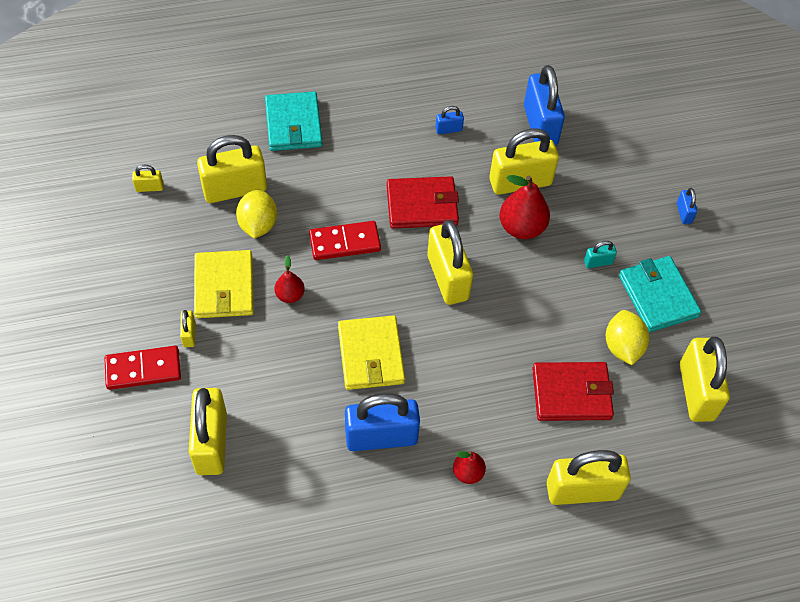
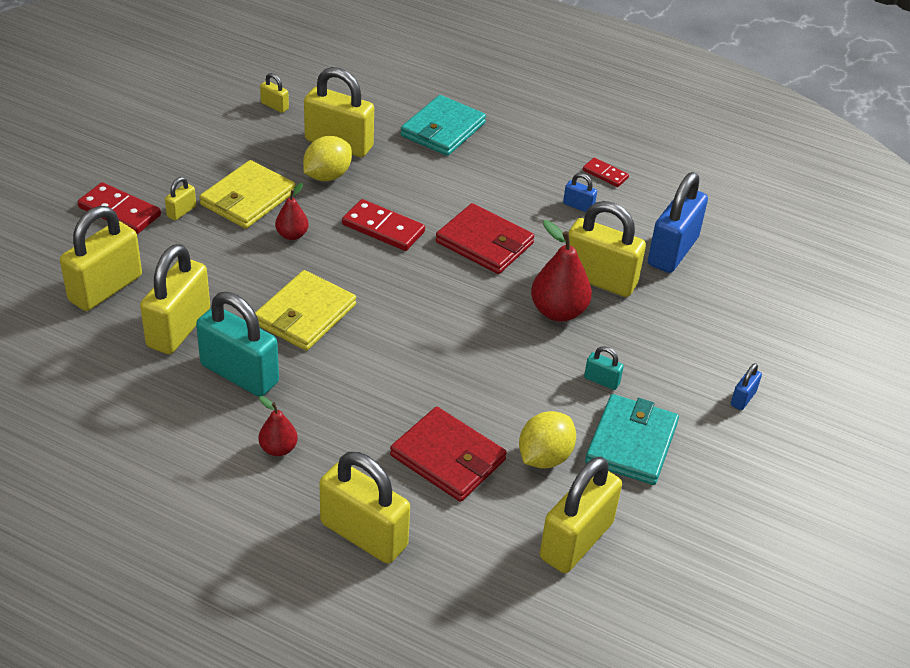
camera: 40 degrees right, 15 degrees down
(381, 437) = (239, 374): blue padlock -> turquoise padlock
(438, 89) = (605, 174): none -> red domino
(447, 277) = (441, 304): yellow padlock -> yellow padlock (178, 328)

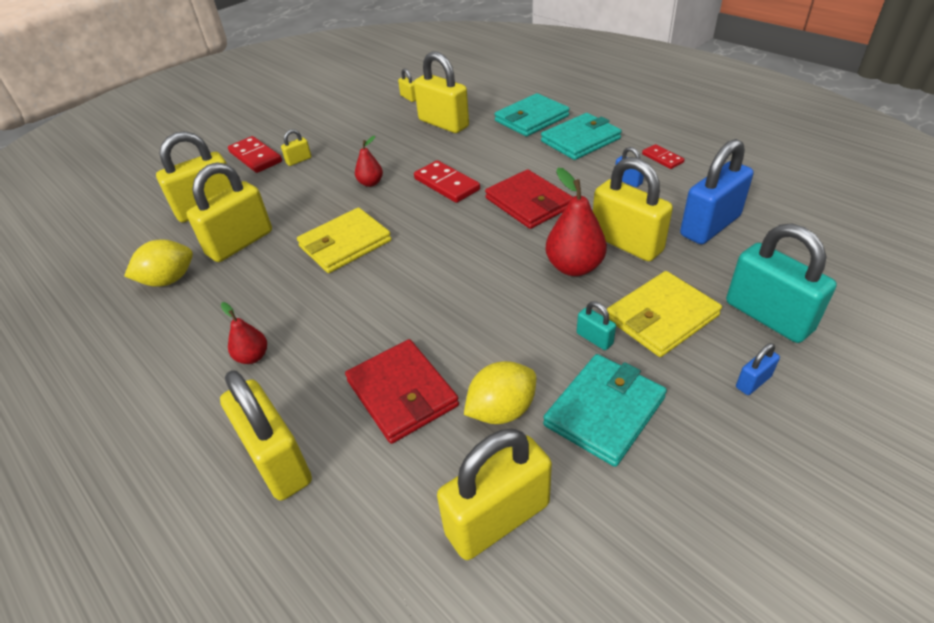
camera: 25 degrees right, 0 degrees up
(239, 374) = (262, 285): turquoise padlock -> turquoise padlock (768, 316)
(248, 198) = (352, 155): yellow wallet -> yellow wallet (661, 317)
(327, 176) = (422, 144): yellow lemon -> yellow lemon (169, 280)
(510, 156) = (580, 140): none -> turquoise wallet

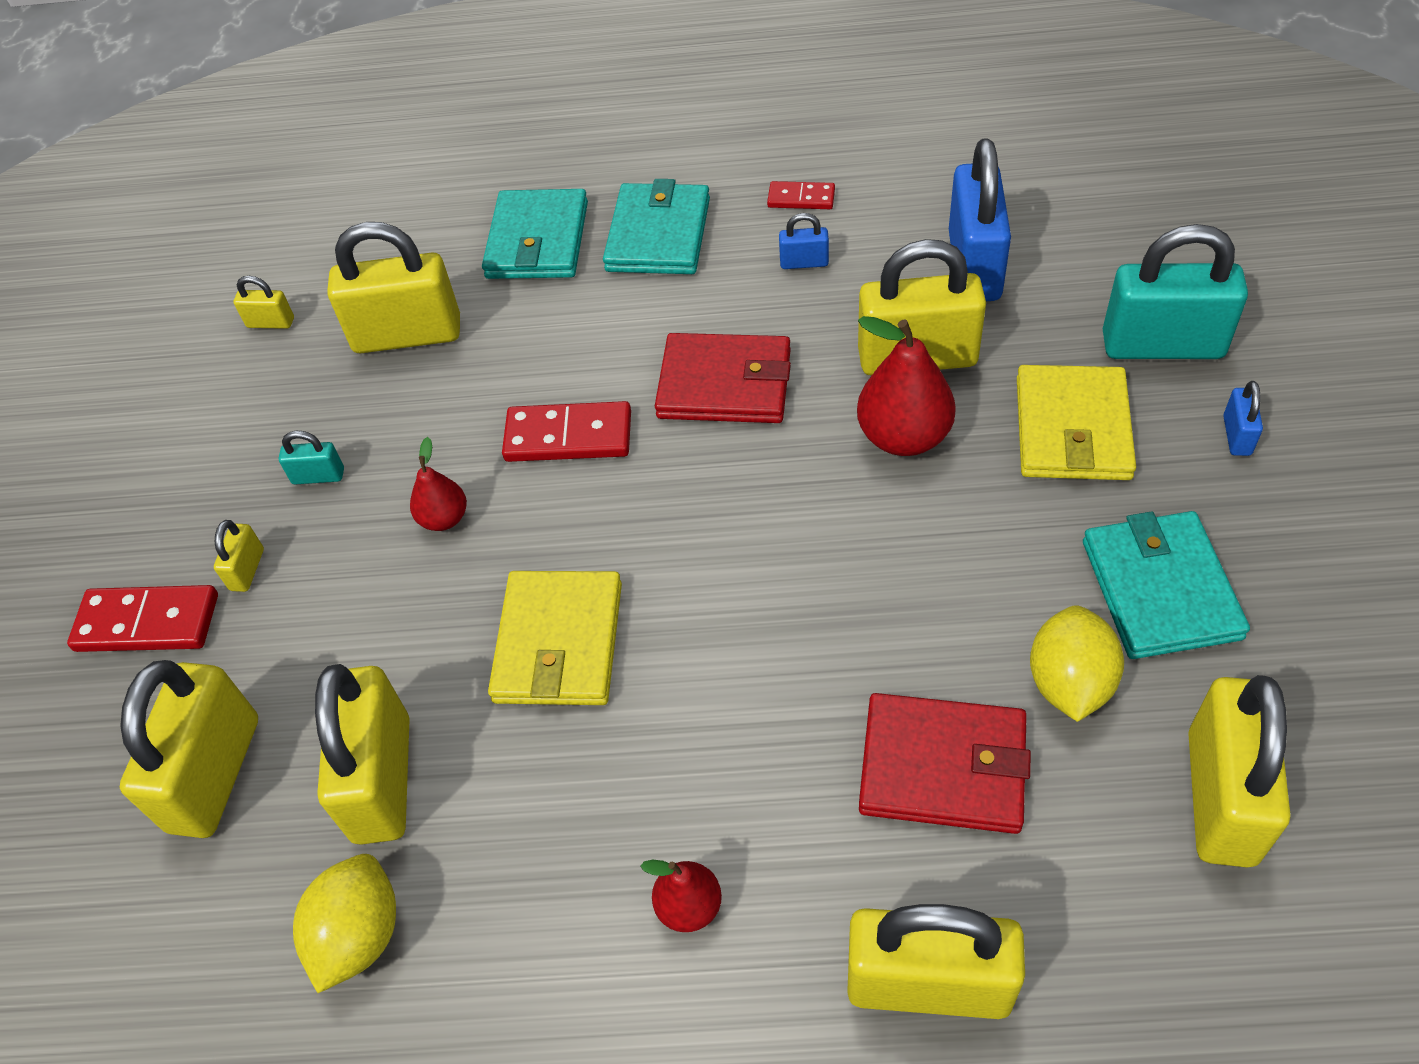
camera: 45 degrees left, 10 degrees up
(594, 339) = (1044, 513): turquoise padlock -> turquoise padlock (318, 476)

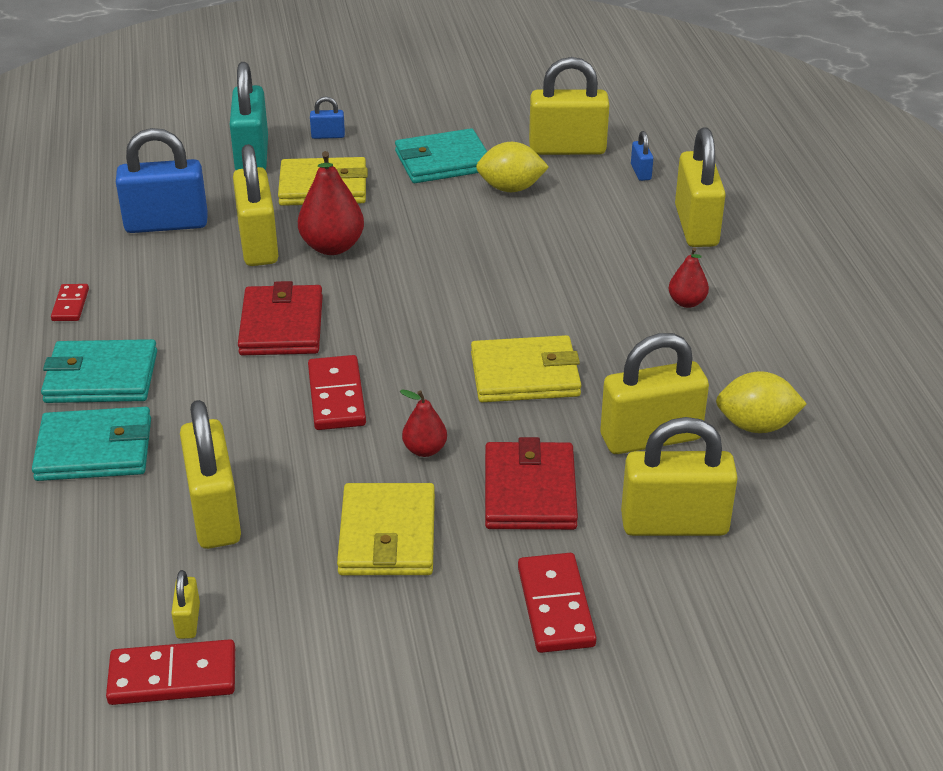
camera: 105 degrees left, 15 degrees down
(210, 316) = (173, 676): none -> red domino
(247, 570) = (491, 556): yellow padlock -> none
(318, 476) = (387, 535): turquoise padlock -> yellow wallet
(804, 262) = (150, 298): blue padlock -> blue padlock (640, 172)
(943, 767) = (574, 225): red wallet -> red wallet (530, 491)

